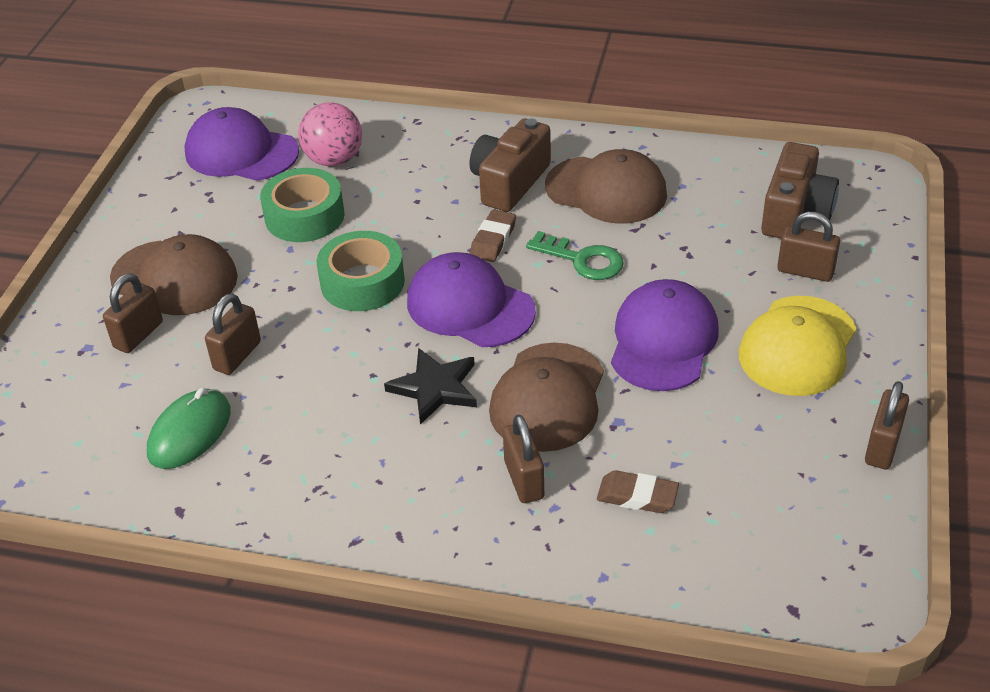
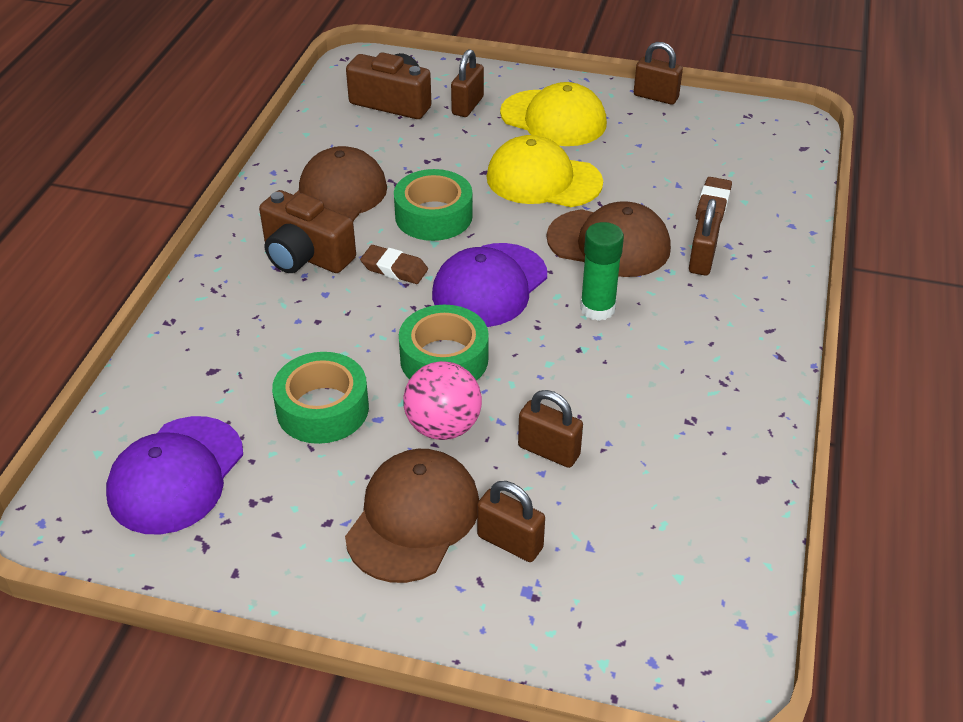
camera: 90 degrees left, 0 degrees up
(190, 432) = (660, 480): green mouse -> none
(334, 160) = (222, 388): pink ball -> pink ball (443, 427)
(435, 388) = (597, 308): black star -> green glue stick
(524, 480) = (702, 259): brown padlock -> brown padlock turned 60 degrees counterclockwise
(582, 260) = (433, 216): green key -> green tape
(663, 340) = (543, 180): purple cap -> yellow cap

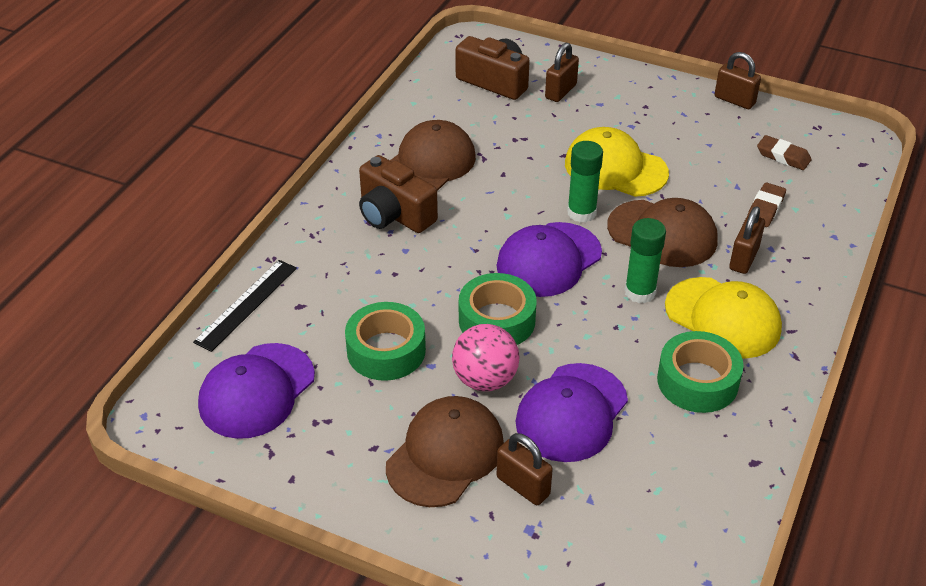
camera: 10 degrees right, 0 degrees up
(148, 377) = (246, 304): none -> black ruler
(394, 269) = (468, 235): brown eraser -> brown eraser (783, 156)
(433, 216) = (511, 191): green tape -> green tape (697, 381)
(516, 231) = (581, 213): none -> green glue stick
(549, 451) = (571, 413): brown padlock -> purple cap
(553, 118) = (636, 111): yellow cap -> yellow cap (723, 318)

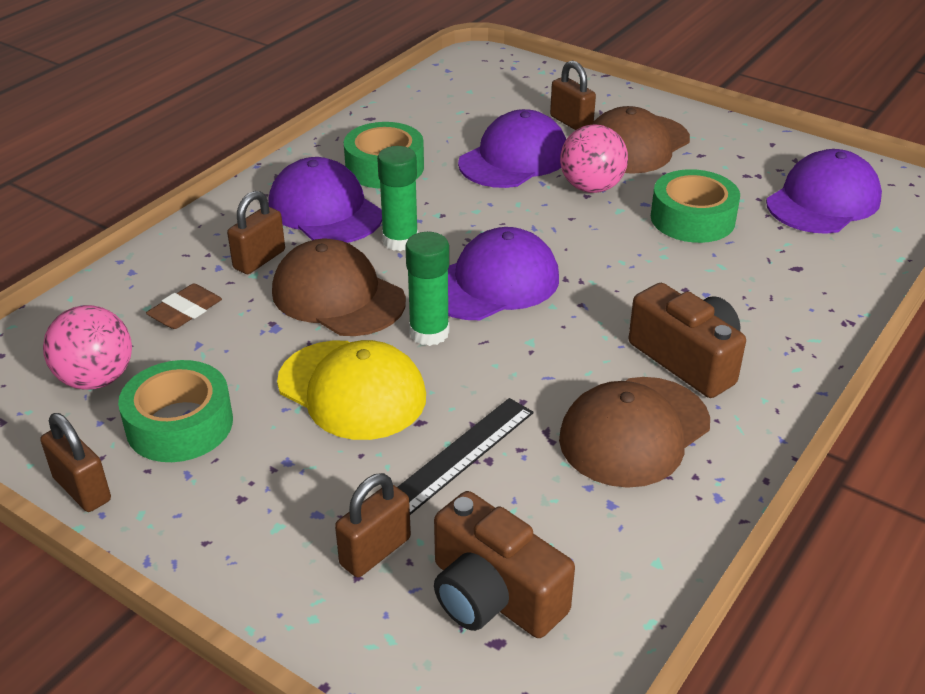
camera: 170 degrees left, 5 degrees down
(246, 304) = (861, 275): black ruler -> black ruler (459, 456)
(497, 320) = (569, 232): green tape -> green tape (179, 424)
(723, 318) = (325, 210): yellow cap -> purple cap
(783, 156) = (96, 379): brown eraser -> pink ball

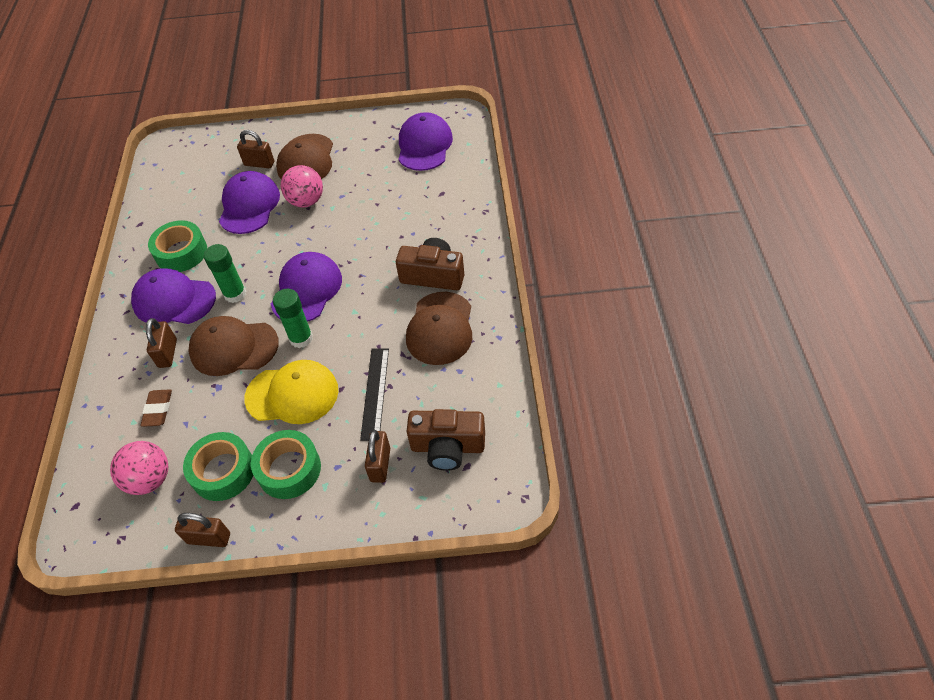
camera: 35 degrees left, 15 degrees up
(692, 218) = (372, 192): green tape -> green tape (289, 469)

